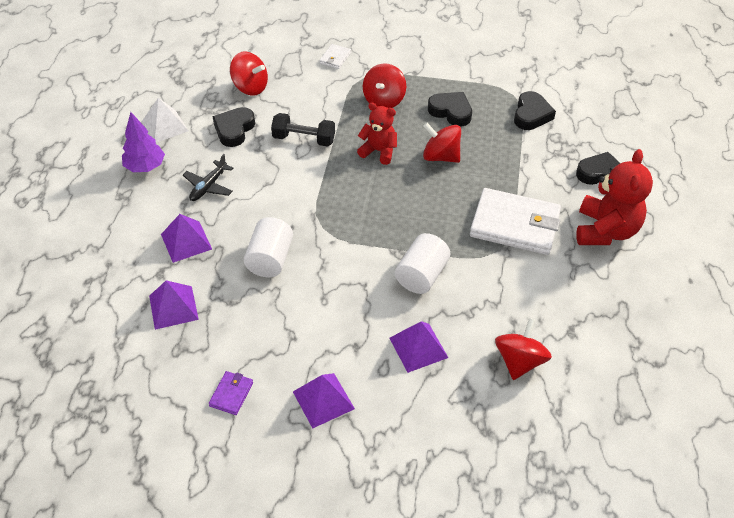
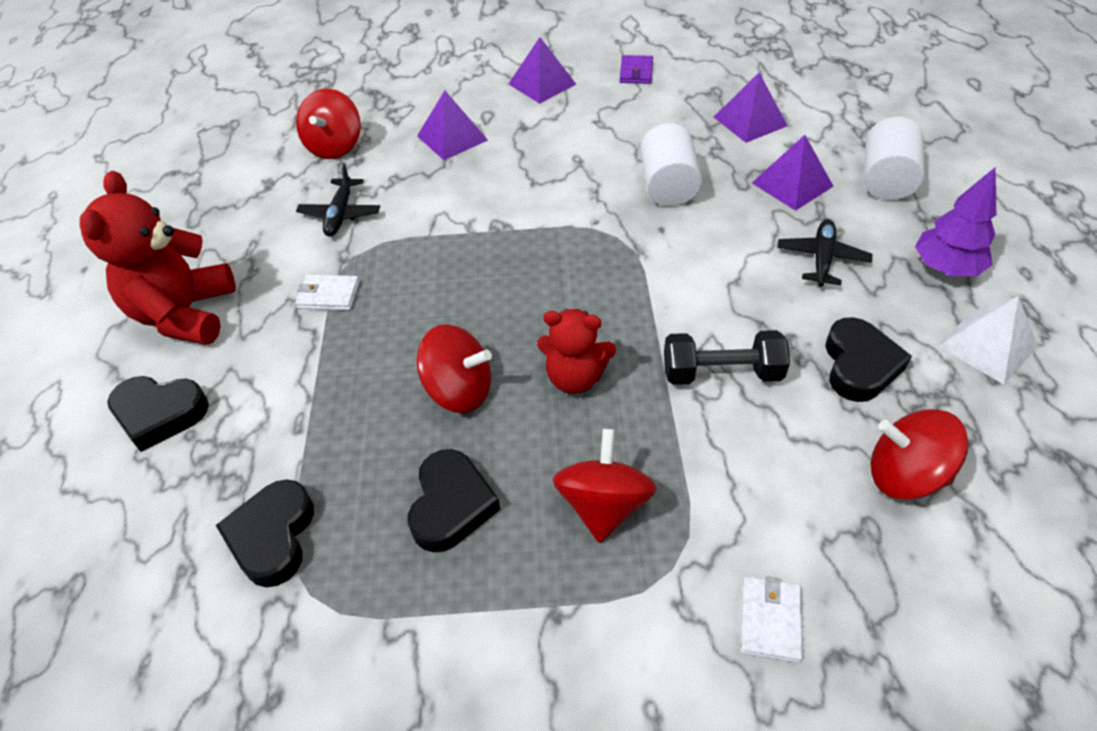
camera: 170 degrees right, 0 degrees up
(421, 275) = (461, 206): white cylinder -> white cylinder (886, 180)
(451, 112) = (451, 505): black heart -> black heart turned 105 degrees counterclockwise
(510, 287) = (340, 214): none -> black plane
(515, 225) = (328, 295): white wallet -> white wallet, size x0.43

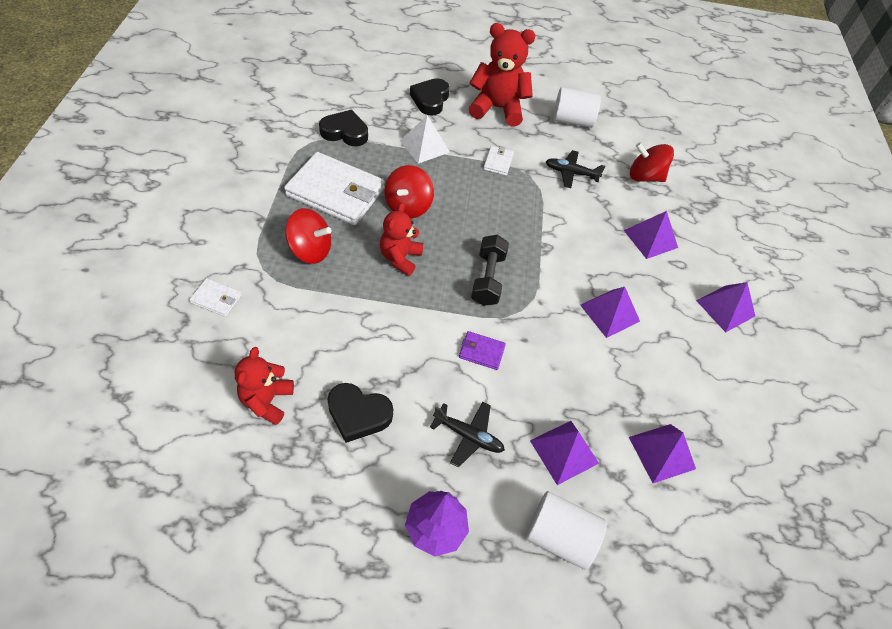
camera: 90 degrees right, 5 degrees up
(451, 505) = (336, 192): black heart -> white wallet
(586, 164) = (610, 313): none -> purple pyramid
(636, 72) = (746, 383): purple wallet -> purple wallet (481, 351)
(668, 186) = (574, 359): white cylinder -> white cylinder (572, 120)
(721, 373) = (379, 331): black dumbbell -> black dumbbell (488, 279)
(904, 475) = (267, 400): red spinning top -> red teddy bear
(988, 346) = (347, 513): white pyramid -> white pyramid (424, 146)

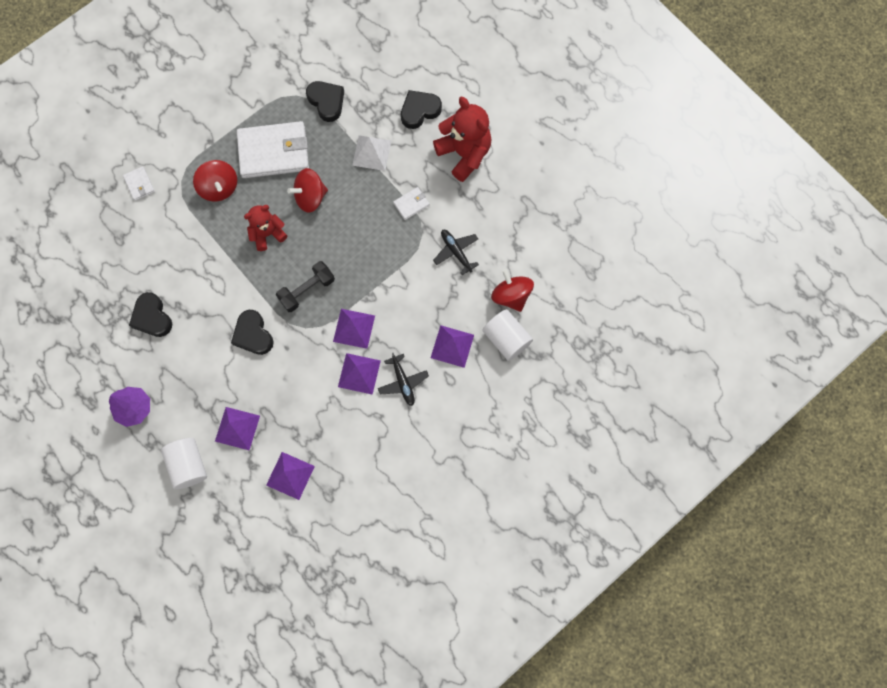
camera: 50 degrees right, 20 degrees up
(267, 400) = (114, 271): red teddy bear -> none
(336, 192) = (274, 152): white wallet -> white wallet turned 75 degrees counterclockwise
(468, 436) = (196, 377): black plane -> black plane (403, 382)
(481, 351) = (253, 335): purple wallet -> black heart
(572, 120) = (513, 206): white cylinder -> white cylinder (506, 339)
(725, 308) = (441, 432): purple pyramid -> purple pyramid (354, 328)

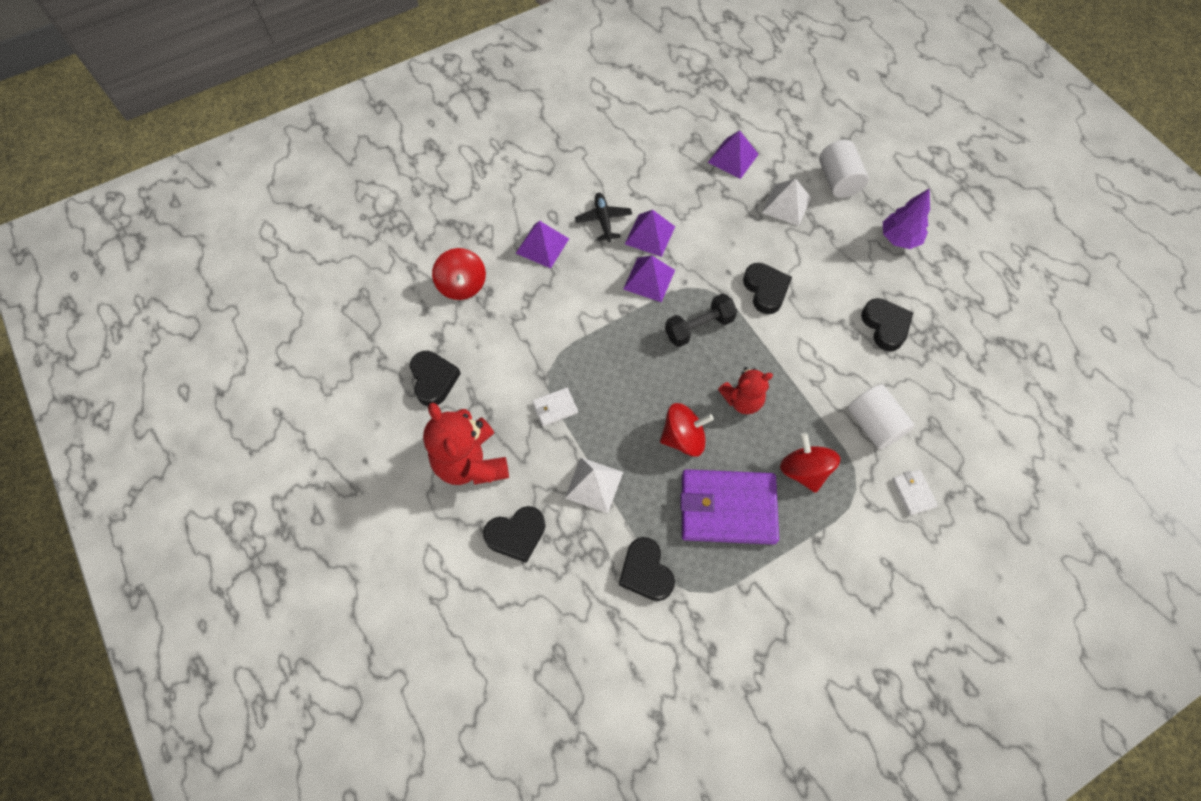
camera: 170 degrees left, 10 degrees down
(237, 428) = (786, 205): purple pyramid -> white pyramid
(274, 152) = (727, 508): white wallet -> purple wallet
(456, 252) = (513, 342): black plane -> none
(506, 339) = (481, 244): white cylinder -> white cylinder (873, 424)
(510, 210) = (434, 380): none -> black heart

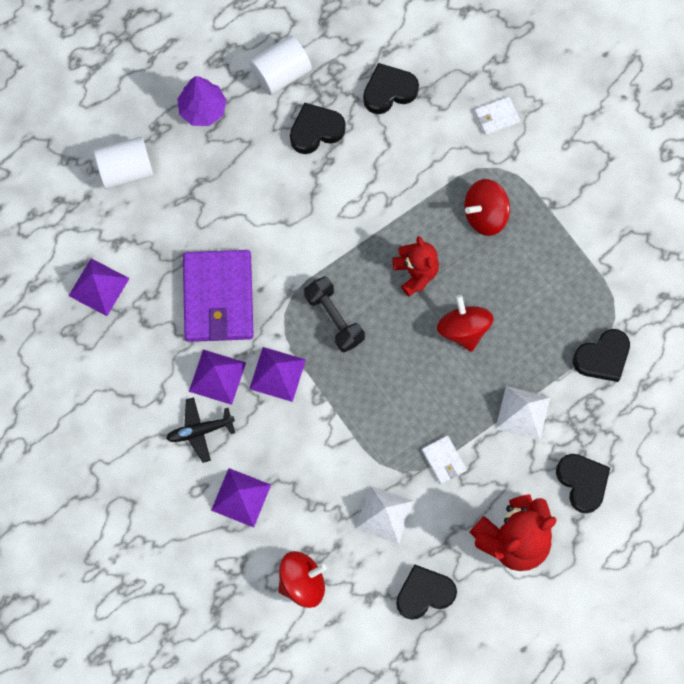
camera: 95 degrees left, 10 degrees up
(727, 508) = (531, 285): purple wallet -> purple wallet (218, 298)
(765, 290) = (281, 250): black heart -> black heart (389, 91)
(786, 205) = (164, 227): white pyramid -> white pyramid (384, 514)
(873, 424) = (429, 148): white cylinder -> white cylinder (281, 73)

